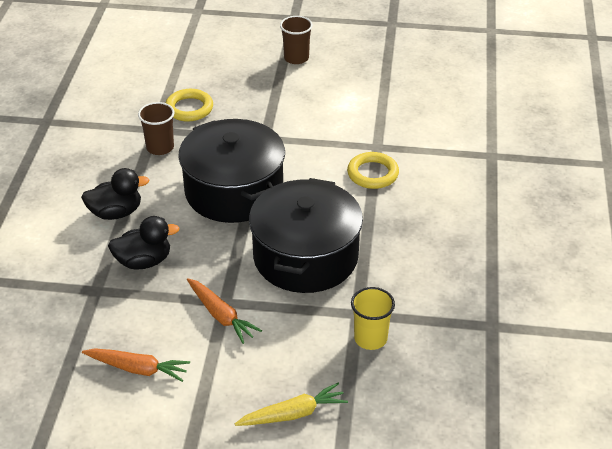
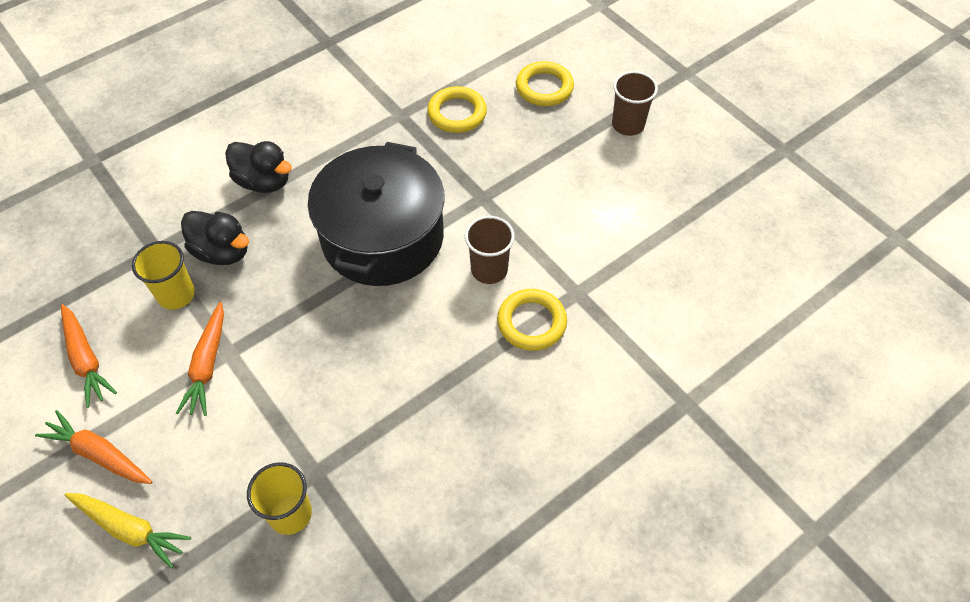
camera: 45 degrees right, 15 degrees up
(147, 300) = (176, 295): none -> yellow cup
(160, 147) = (381, 139): brown cup -> brown cup (489, 270)
(220, 400) = (99, 454): none -> orange carrot
(223, 67) = (544, 87): none -> yellow ring
(305, 256) = (351, 365): black pot -> none

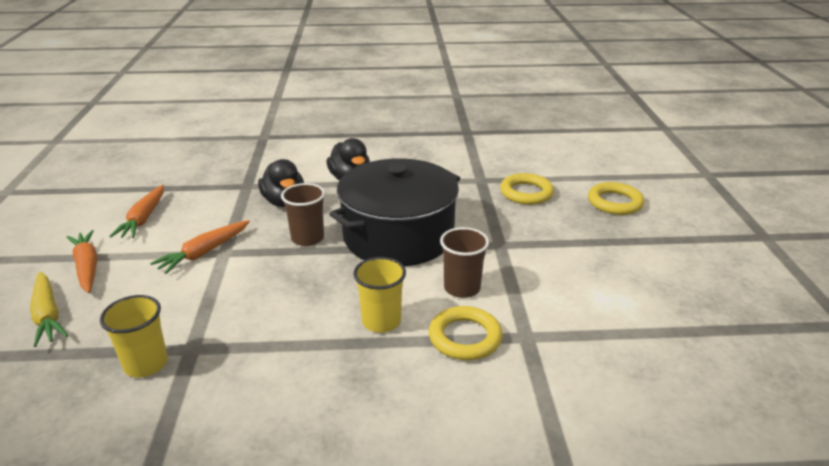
camera: 35 degrees right, 25 degrees down
(176, 295) = (231, 211): yellow cup -> yellow cup (381, 321)
(628, 125) = (676, 248): brown cup -> brown cup (307, 238)

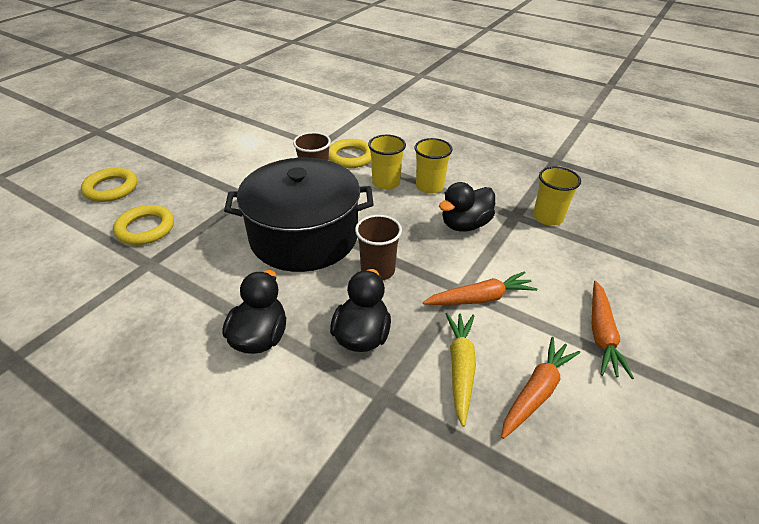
camera: 145 degrees left, 10 degrees up
(48, 315) = (629, 289): yellow carrot -> yellow carrot (460, 368)
(250, 310) = (465, 225): none -> black duck
(323, 341) = (429, 186): none -> yellow cup

